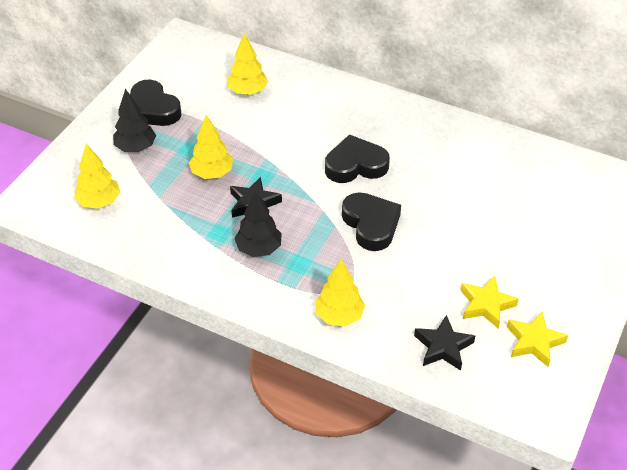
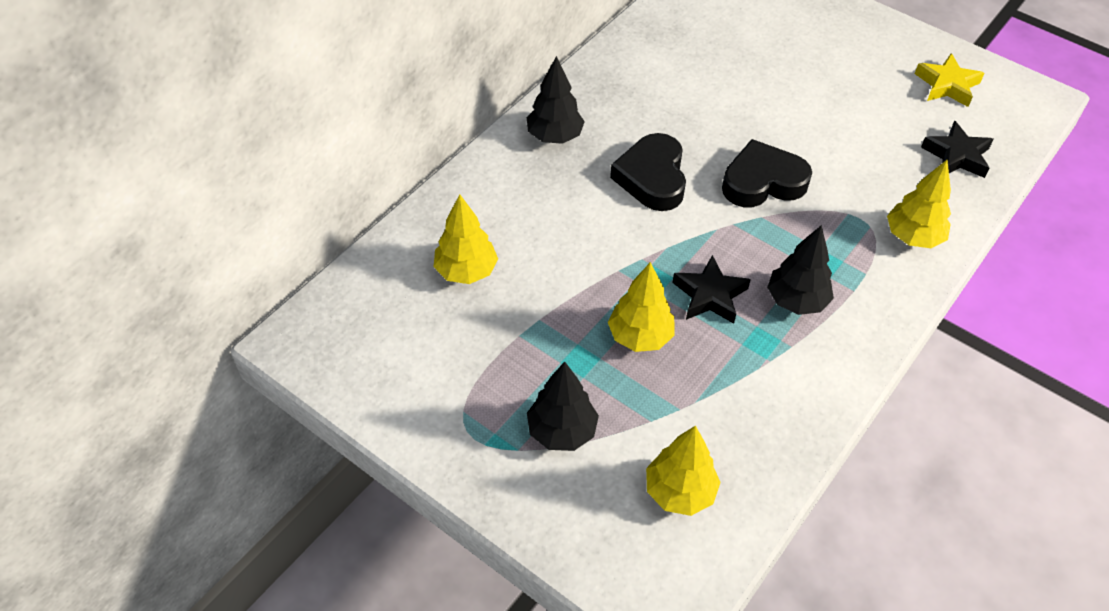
camera: 80 degrees left, 5 degrees up
(153, 109) = (473, 400): black heart -> none
(379, 113) = (554, 137): none -> black tree
(486, 305) = (896, 109): yellow star -> none

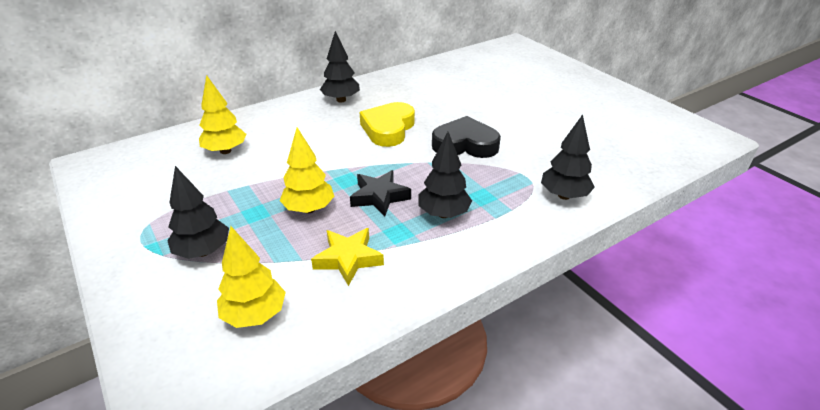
camera: 20 degrees right, 15 degrees down
(652, 178) = (388, 129): black heart -> yellow heart
(912, 237) = (564, 195): yellow tree -> black tree
(947, 85) = (639, 119): yellow star -> yellow star (348, 259)
(957, 156) = (627, 157): black star -> none

